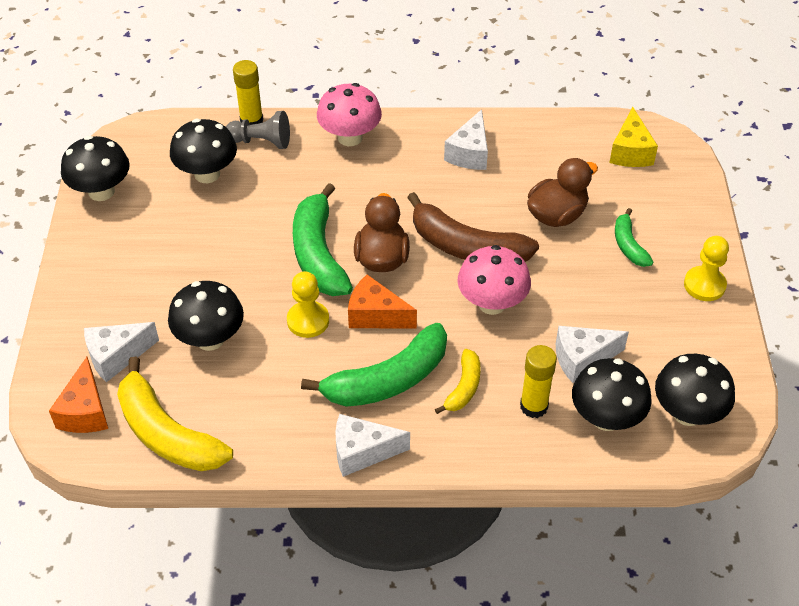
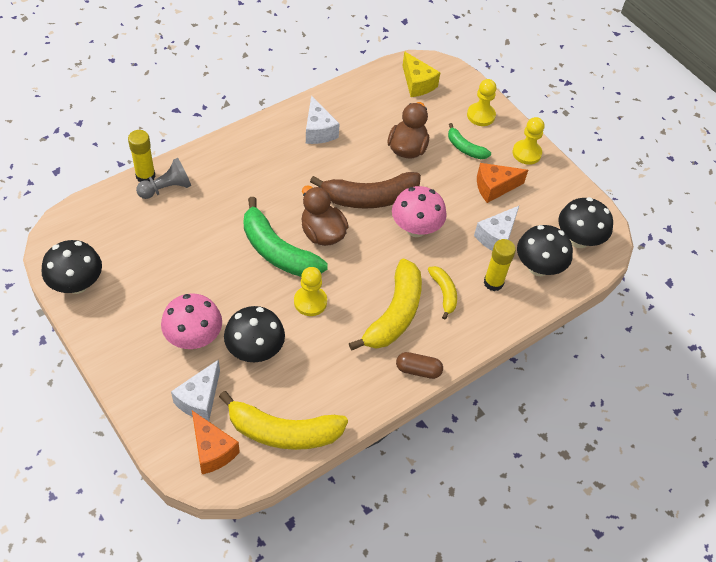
camera: 40 degrees left, 5 degrees up
(207, 174) = (147, 232): black mushroom -> none
(350, 137) = (228, 156): pink mushroom -> pink mushroom (194, 338)
(362, 452) = (418, 370): white cheese -> brown capsule
(375, 315) = (351, 275): orange cheese -> orange cheese (494, 187)
(387, 380) = (394, 314): green banana -> yellow banana
(681, 218) = (481, 115): none -> yellow pawn

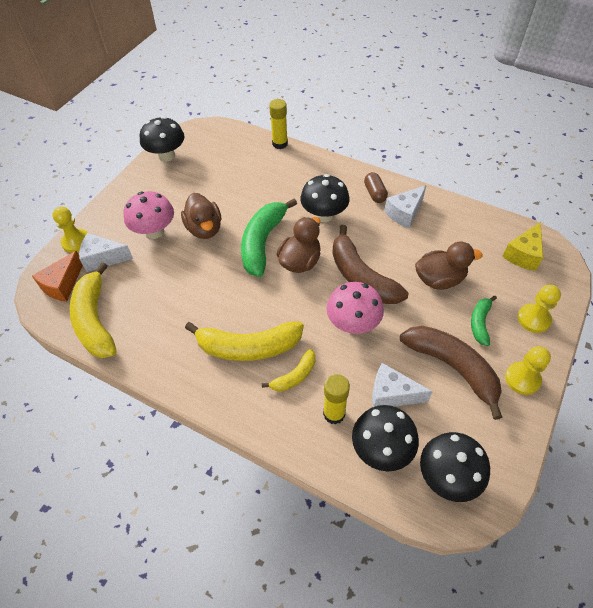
camera: 70 degrees right, 0 degrees up
(166, 188) = (277, 158): grey pawn -> none
(223, 292) = (204, 229): none -> brown duck
(255, 350) = (161, 270): black mushroom -> black mushroom (324, 215)
(310, 302) = (226, 284): yellow pawn -> yellow pawn (76, 242)
(418, 370) = (198, 390): brown capsule -> brown capsule (374, 193)
(494, 187) = (452, 367): orange cheese -> brown banana

